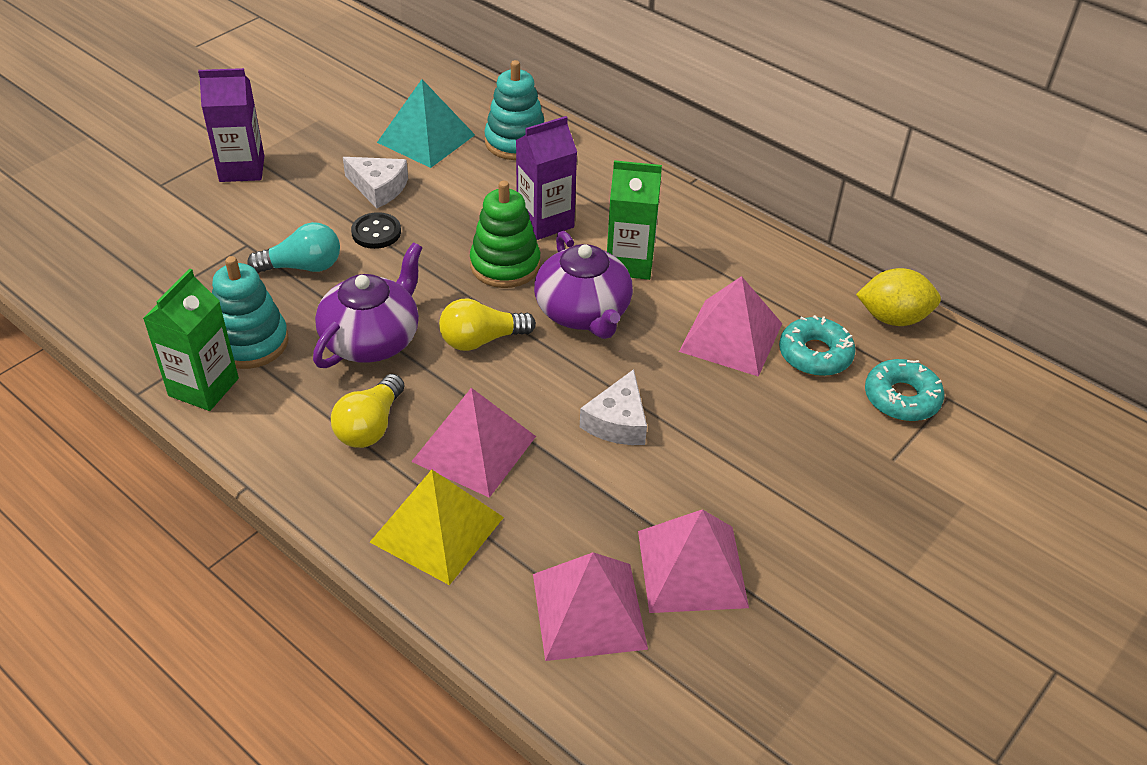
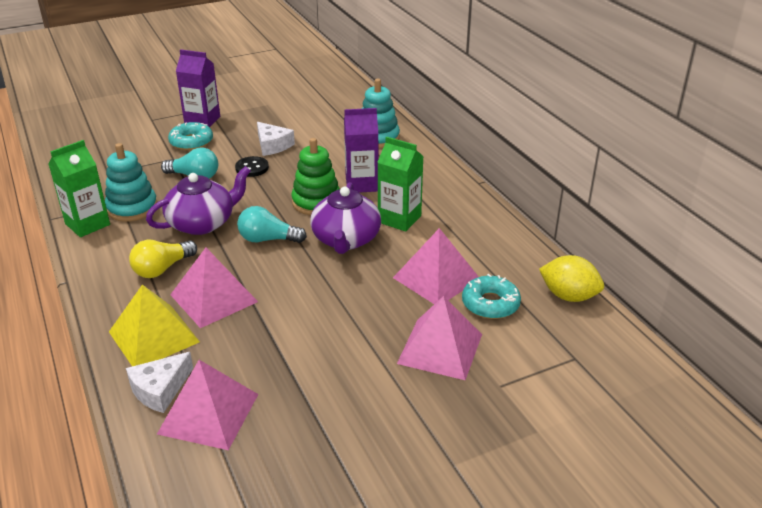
camera: 25 degrees right, 10 degrees down
(426, 138) = (323, 125): turquoise pyramid -> none
(481, 340) = (268, 239): yellow light bulb -> turquoise light bulb
(617, 422) = (318, 308): white cheese -> white cheese (160, 389)
(692, 568) = (298, 410): pink pyramid -> pink pyramid (440, 348)
(901, 398) = (537, 348): turquoise donut -> turquoise donut (191, 142)

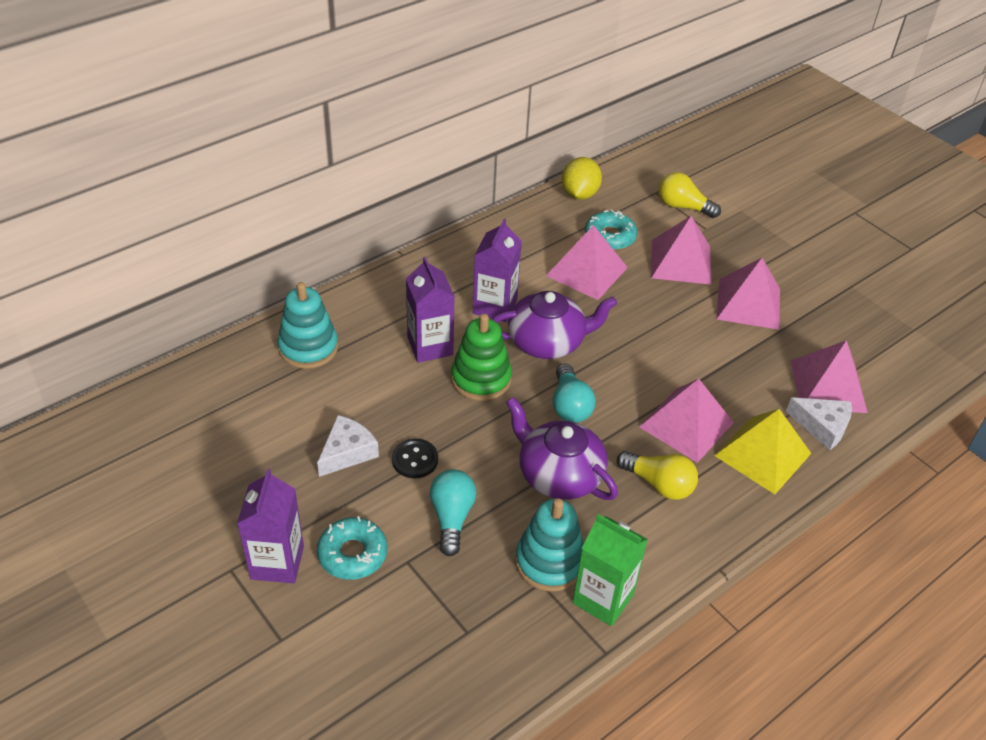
camera: 105 degrees left, 10 degrees up
(357, 386) = (748, 303): none -> pink pyramid
(399, 219) = (495, 306): green carton -> purple carton
(544, 375) = (683, 207): none -> yellow light bulb

